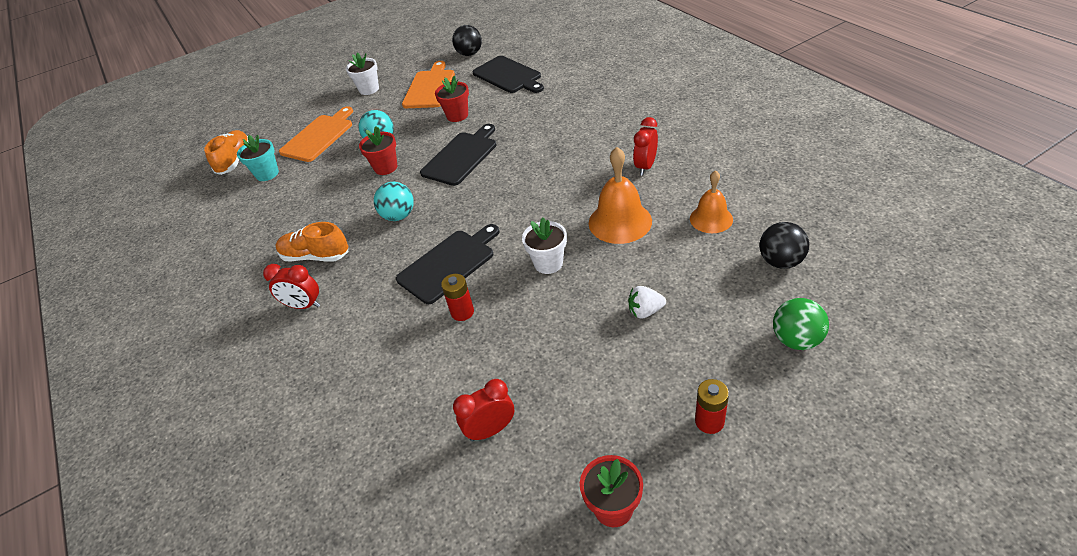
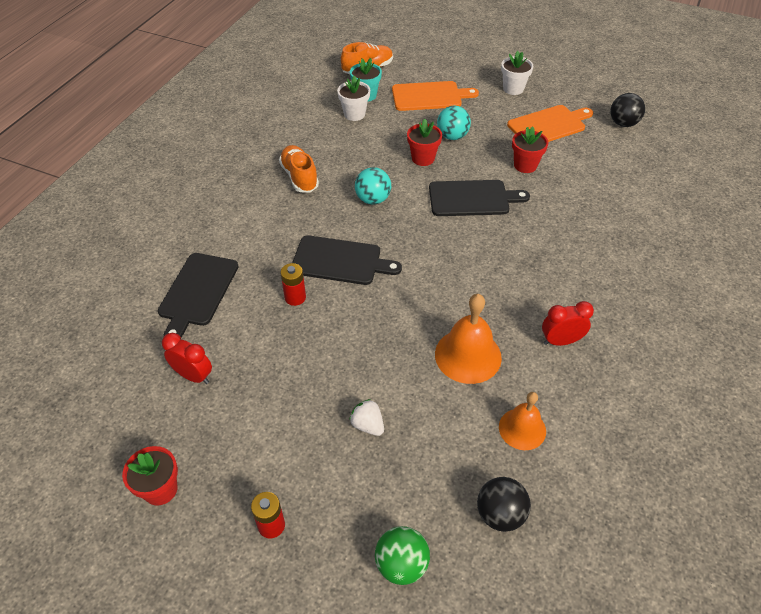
camera: 50 degrees right, 5 degrees up
(304, 305) = (249, 200): red clock -> none
(508, 76) = (614, 169): black cutting board -> black cutting board (197, 292)
(548, 263) = (382, 327): white flower pot -> white flower pot (354, 114)

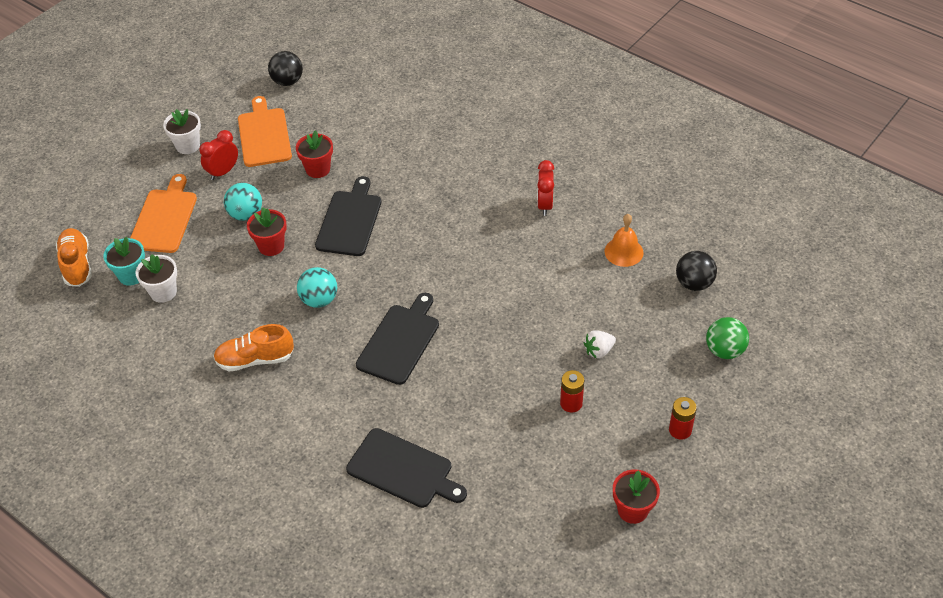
camera: 75 degrees left, 0 degrees up
(193, 376) = (513, 478): red clock -> red clock (223, 172)
(295, 297) = (437, 385): red battery -> red battery (571, 403)
(468, 355) = (543, 268): orange bell -> none

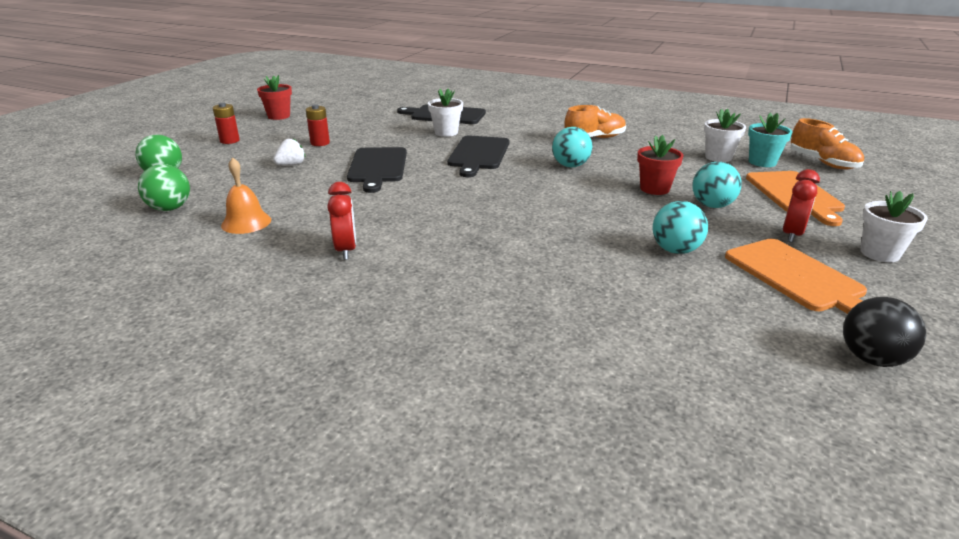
camera: 165 degrees right, 20 degrees down
(318, 169) = (675, 250): red flower pot -> turquoise ball
(349, 220) = (588, 213): black cutting board -> black cutting board (378, 167)
(418, 408) = (446, 132): none -> white flower pot
(694, 283) = (170, 208): black ball -> green ball

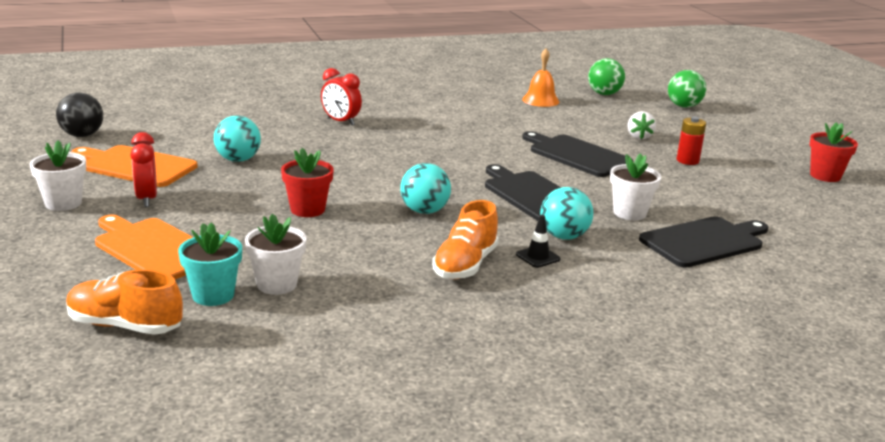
camera: 135 degrees right, 5 degrees down
(230, 141) = (752, 139): red battery -> none
(346, 250) = (447, 104): red clock -> red clock (340, 122)
(547, 131) = (538, 257): none -> black traffic cone
(712, 206) = (236, 207): turquoise ball -> turquoise ball (563, 236)

